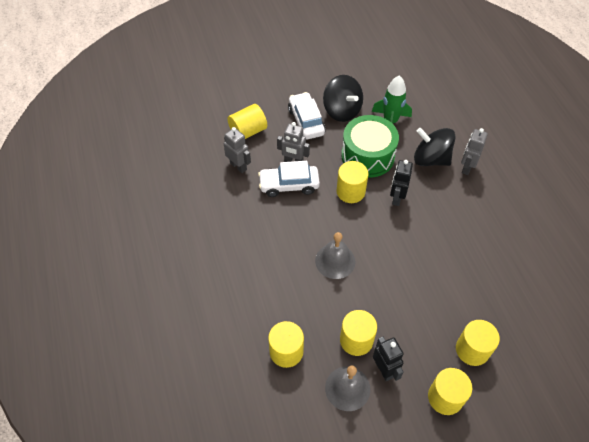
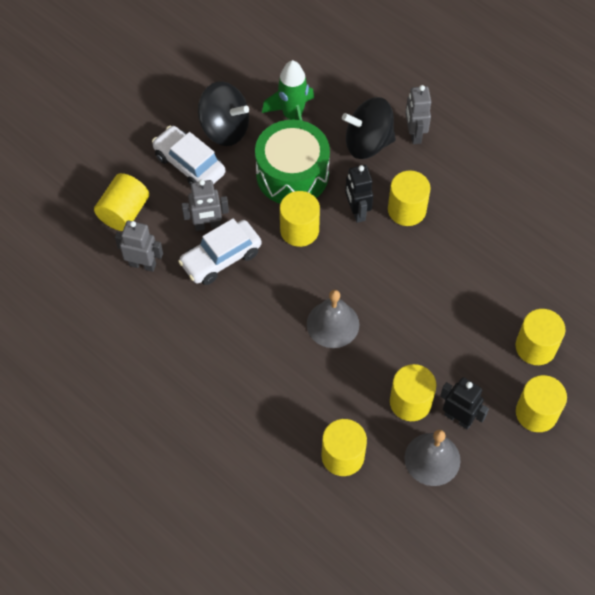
camera: 30 degrees left, 5 degrees up
(432, 212) = (406, 210): none -> yellow cylinder

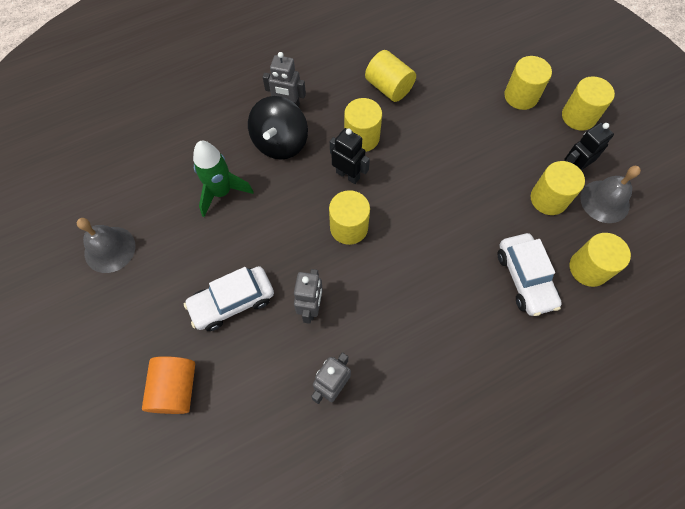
camera: 70 degrees left, 5 degrees up
(101, 153) = (175, 388): none -> orange cylinder
(124, 212) = (261, 386): yellow cylinder -> yellow cylinder (389, 87)
(221, 258) = (353, 306): white car -> white car (524, 278)
(225, 128) = (206, 255): black spinning top -> none
(292, 174) = (286, 213): green drum -> none
(333, 324) = (456, 232): grey bell -> grey bell (110, 249)
(357, 211) = (348, 175): black robot -> black robot turned 150 degrees counterclockwise

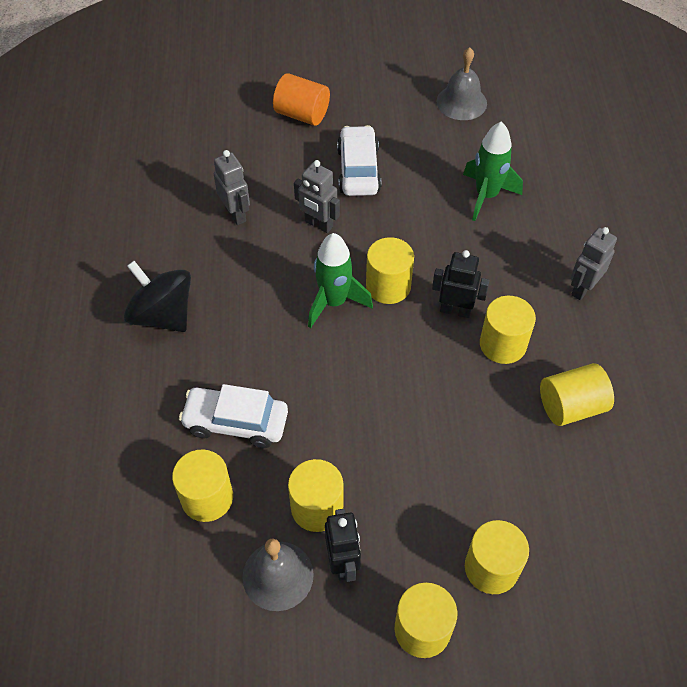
camera: 115 degrees right, 10 degrees down
(280, 142) = (530, 264): black spinning top -> black spinning top (163, 315)
(348, 175) = (455, 310): black robot -> black robot turned 135 degrees counterclockwise
(384, 259) = (334, 302): none -> green rocket

